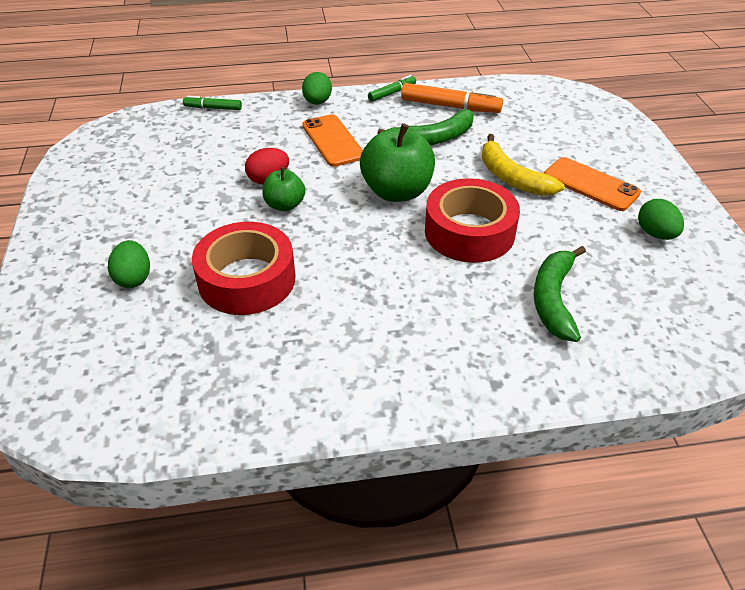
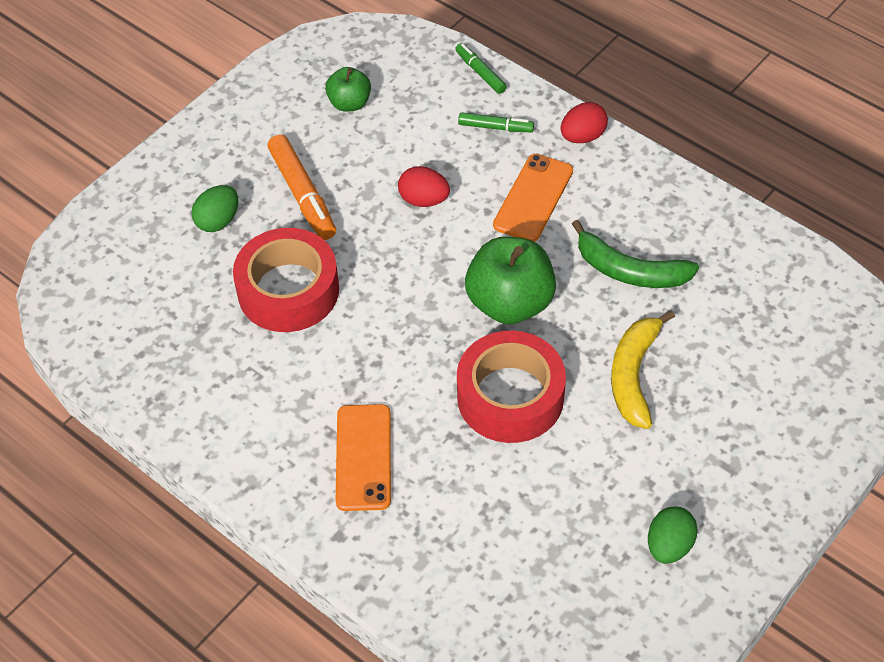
camera: 50 degrees right, 10 degrees up
(285, 205) = (402, 239): green apple -> green apple (349, 103)
(317, 102) = (582, 136): green egg -> red egg
(392, 93) = (671, 179): green marker -> green marker (495, 127)
(450, 106) = (704, 243): orange marker -> orange marker (302, 194)
(554, 299) = (482, 517): green banana -> none
(591, 184) = (697, 446): orange phone -> orange phone (363, 457)

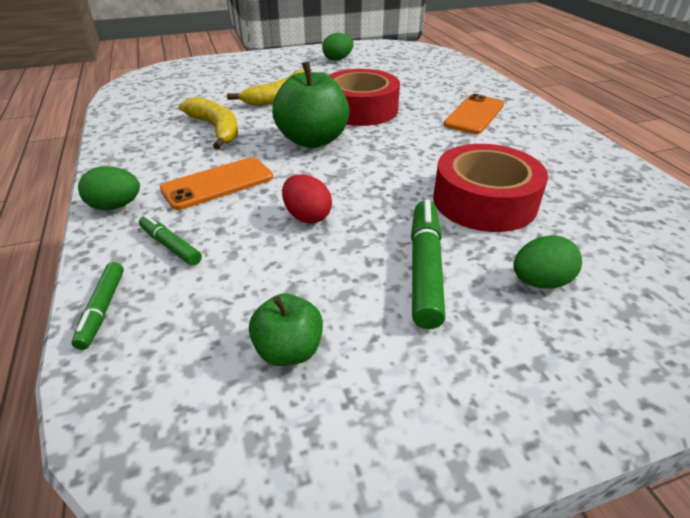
camera: 150 degrees left, 15 degrees down
(302, 194) = (425, 269): orange marker -> green marker
(582, 136) = (115, 206): red egg -> green egg
(629, 270) = (216, 129): green banana -> yellow banana

